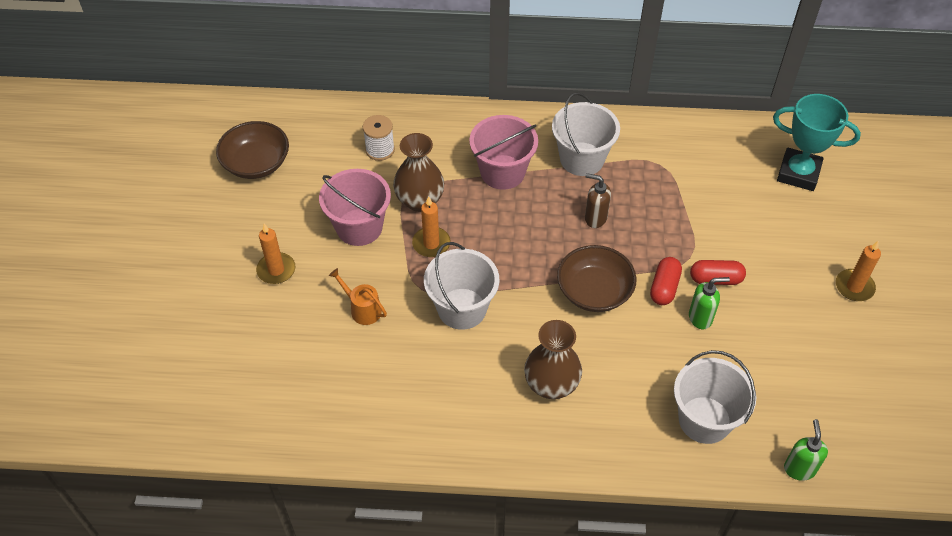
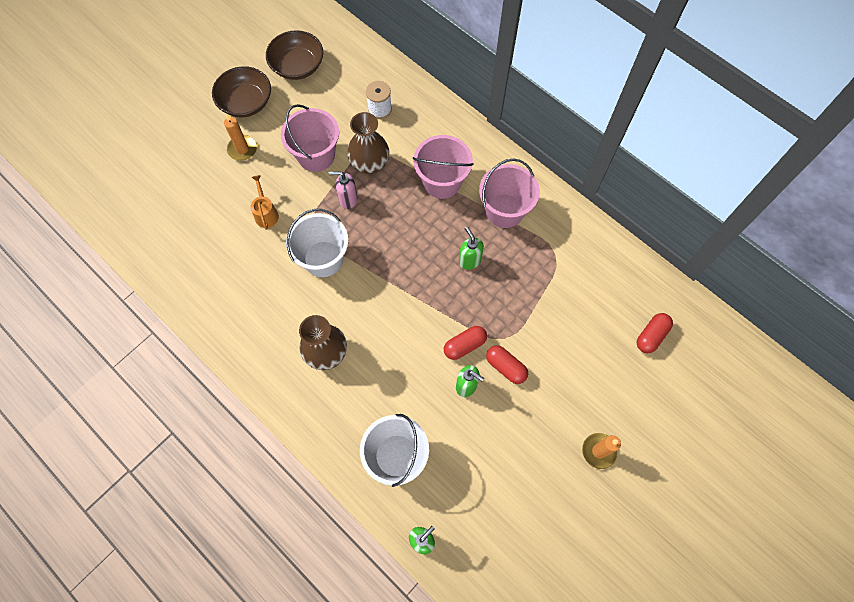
camera: 40 degrees right, 15 degrees up
(431, 244) = (348, 200): orange candle -> pink soap dispenser
(582, 159) = (504, 211): white bucket -> pink bucket
(594, 291) = (416, 312): brown bowl -> brown bowl (246, 102)
(595, 218) = (469, 260): brown soap dispenser -> green soap dispenser
(798, 173) = (651, 336): turquoise trophy -> red capsule

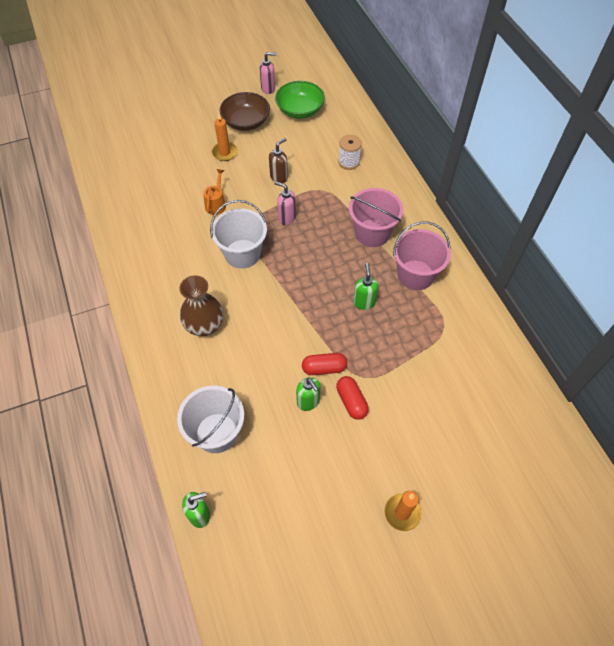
camera: 25 degrees right, 10 degrees down
(249, 51) = (268, 89): none -> pink soap dispenser
(297, 66) = (300, 110): brown bowl -> green bowl
(316, 155) = (279, 177): pink bucket -> brown soap dispenser
(370, 164) = (319, 198): brown vase -> none
(651, 336) = (503, 433): red capsule -> none

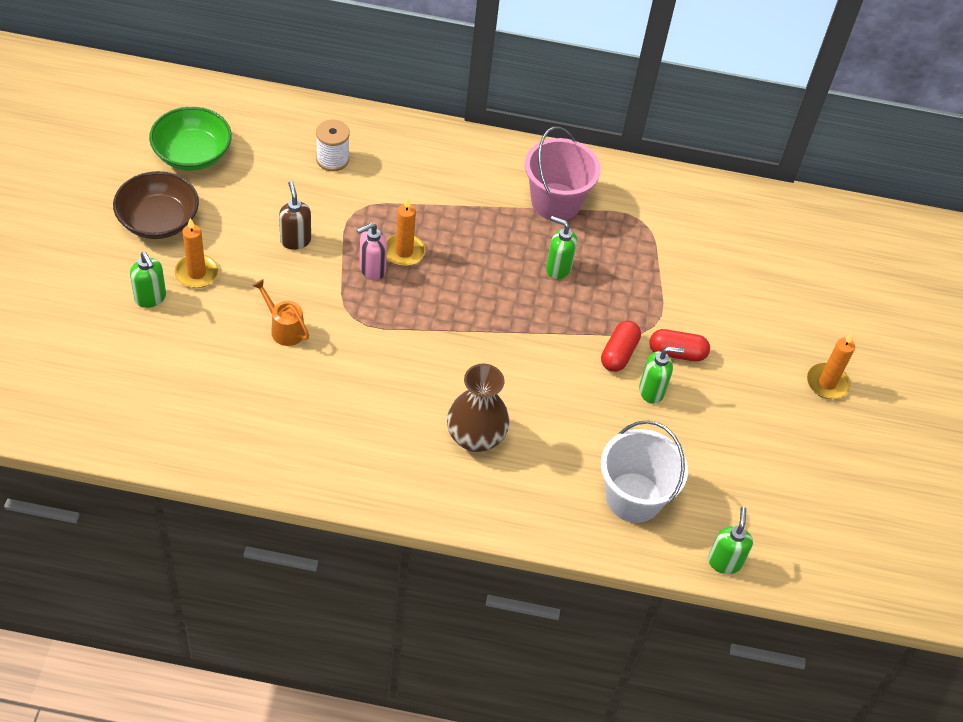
camera: 65 degrees left, 5 degrees down
(195, 145) = (150, 298): none -> green soap dispenser
(242, 254) = (393, 344): white bucket -> none
(268, 89) = (115, 163): pink soap dispenser -> none
(311, 225) = (404, 252): none -> orange candle
(372, 233) = (465, 203): pink bucket -> none

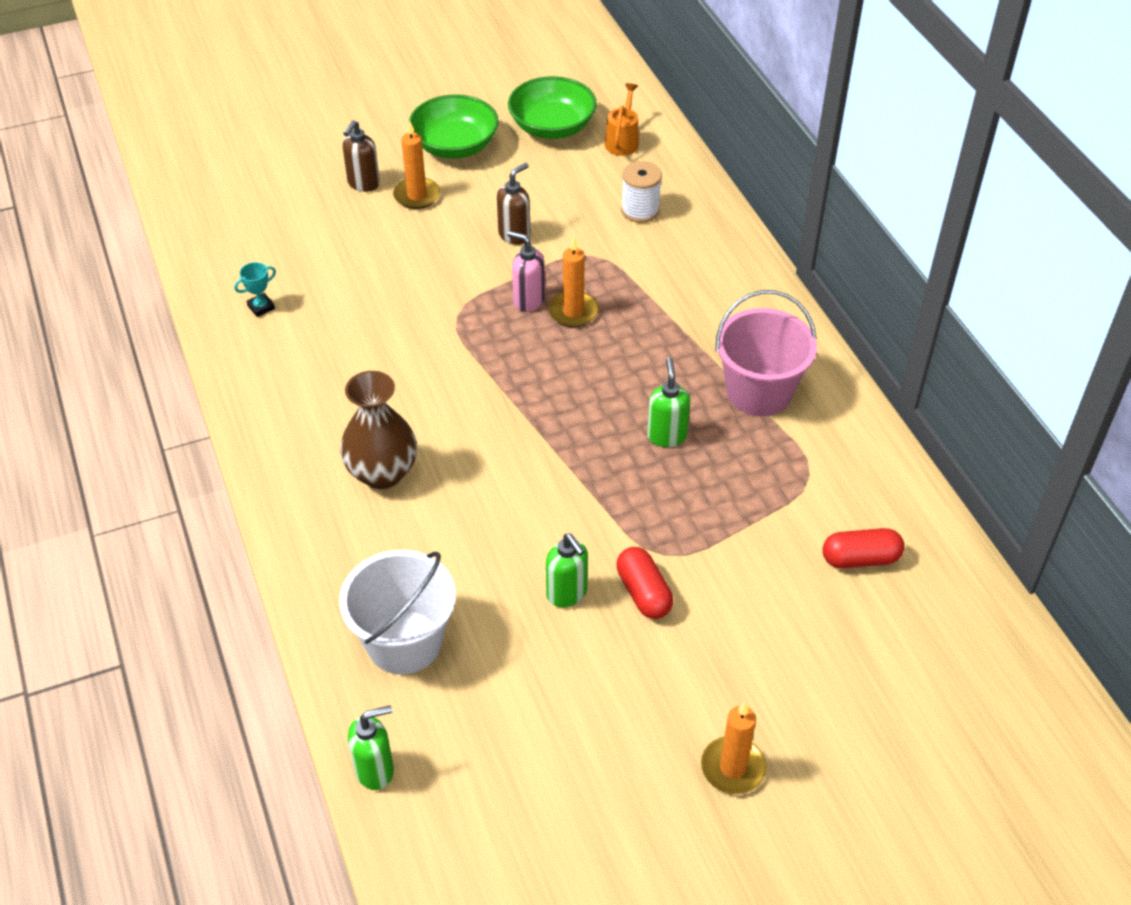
camera: 65 degrees right, 5 degrees down
(150, 298) = (363, 184): green soap dispenser -> brown soap dispenser
(158, 220) = (455, 146): brown bowl -> green bowl
(240, 430) = (261, 307): none -> turquoise trophy
(284, 328) = (402, 278): orange watering can -> orange watering can (622, 141)
(618, 353) = (595, 540): red capsule -> red capsule (860, 559)

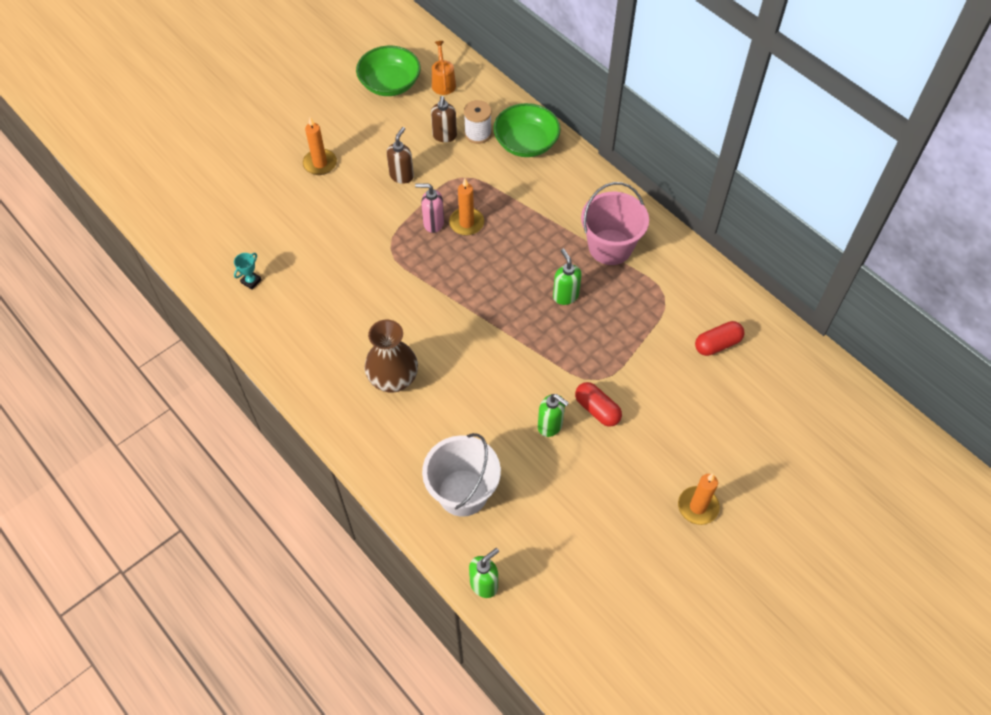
camera: 20 degrees left, 10 degrees up
(363, 184) = (278, 164): brown soap dispenser -> brown soap dispenser (444, 136)
(455, 146) = (329, 117): green bowl -> green bowl (526, 143)

